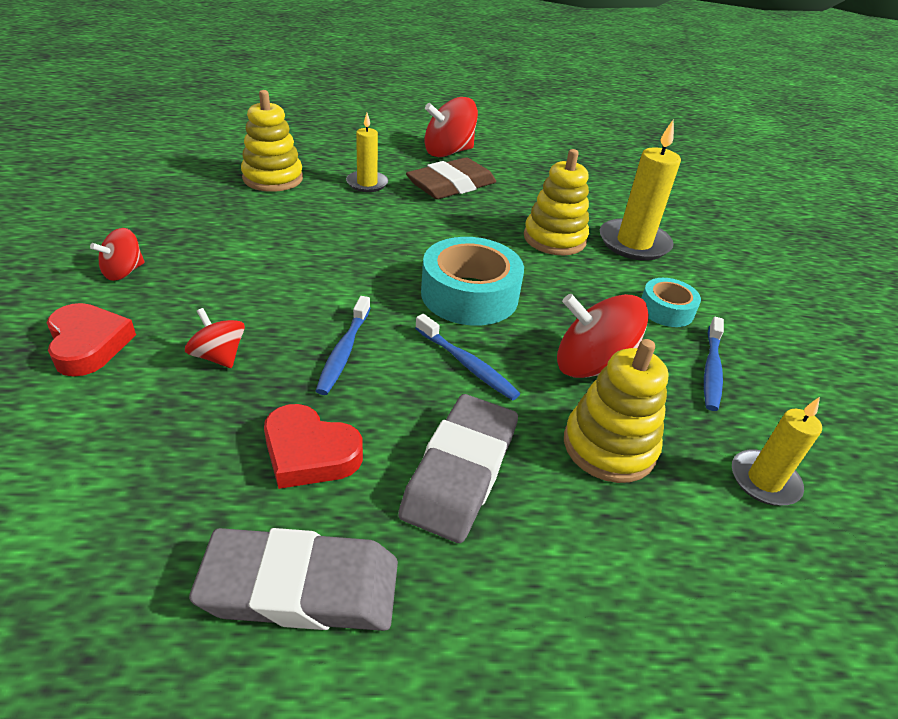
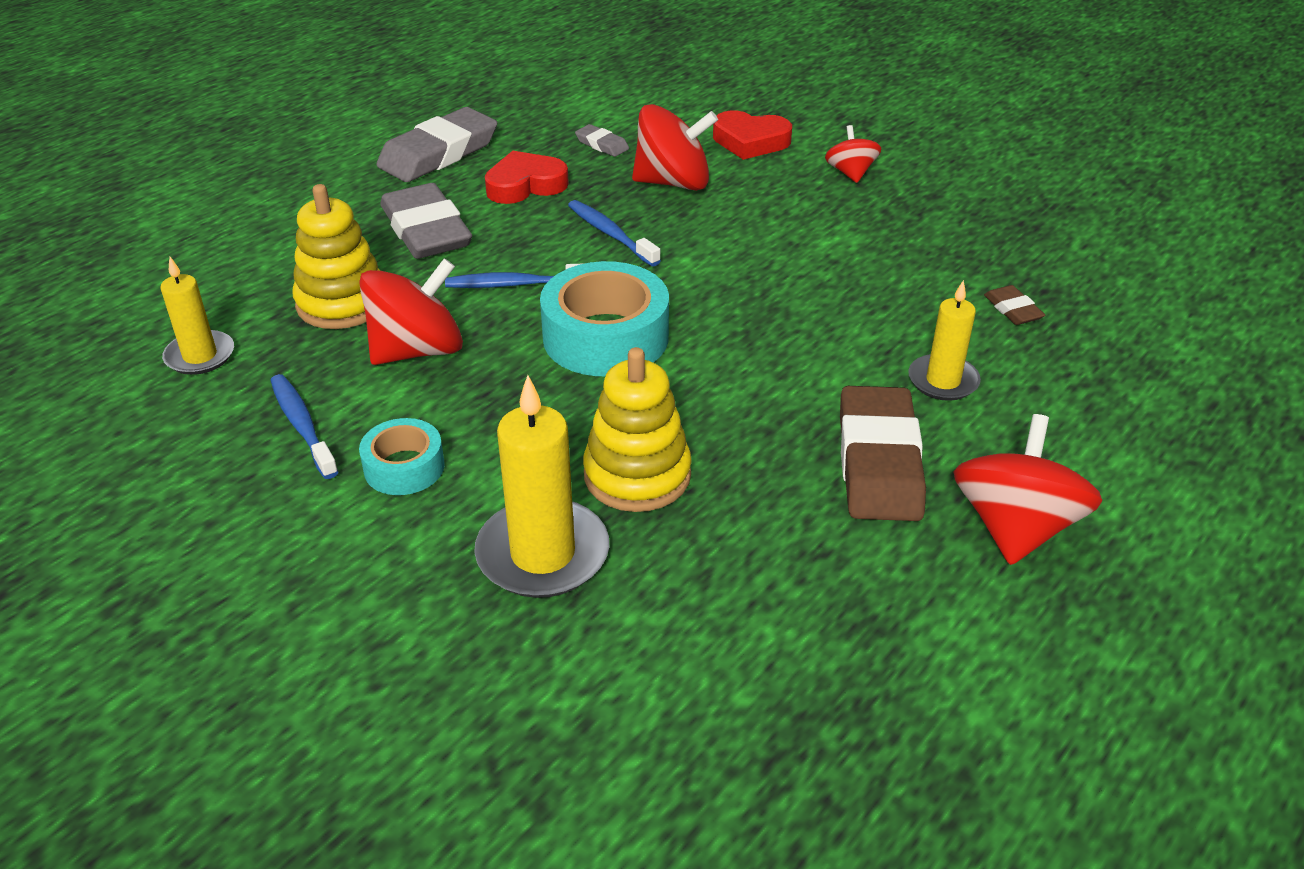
camera: 135 degrees right, 0 degrees up
(167, 445) = (602, 144): none -> grey eraser
(219, 356) = (673, 182): red spinning top -> red spinning top, size x1.77
(273, 178) = (1013, 309): yellow stacking toy -> brown eraser

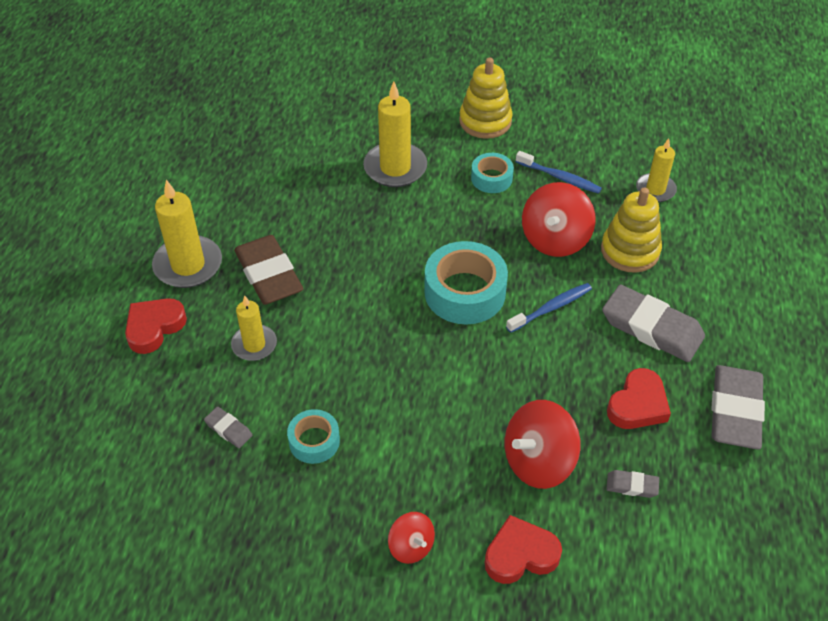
camera: 150 degrees right, 10 degrees up
(611, 234) = (534, 380): blue toothbrush -> none
(637, 475) = (383, 218): yellow stacking toy -> yellow stacking toy (485, 121)
(908, 268) = (314, 441): none -> turquoise tape
(1013, 309) = (228, 429): brown eraser -> grey eraser
(1015, 528) = (188, 265): red spinning top -> yellow candle
(1095, 454) = (154, 327): none -> red heart

